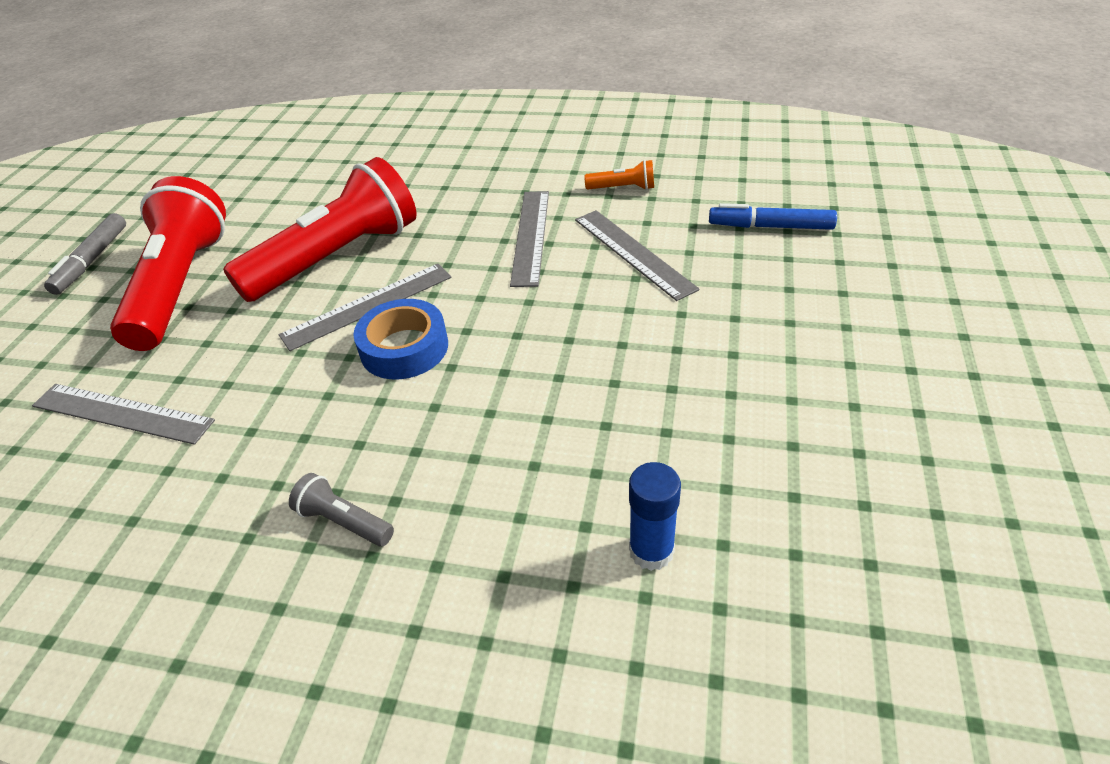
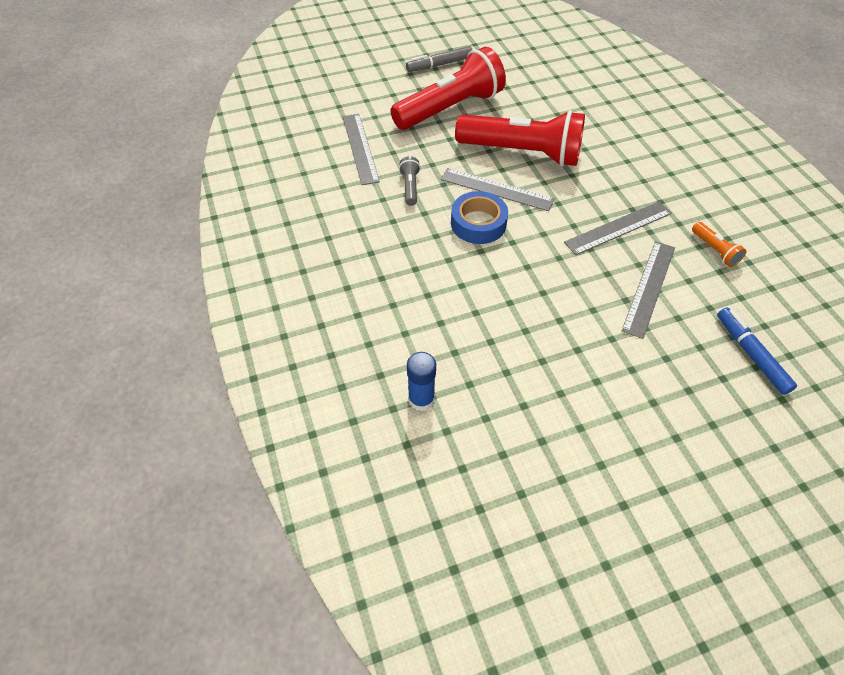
camera: 55 degrees right, 10 degrees up
(344, 521) = (358, 266): grey flashlight -> grey flashlight (410, 187)

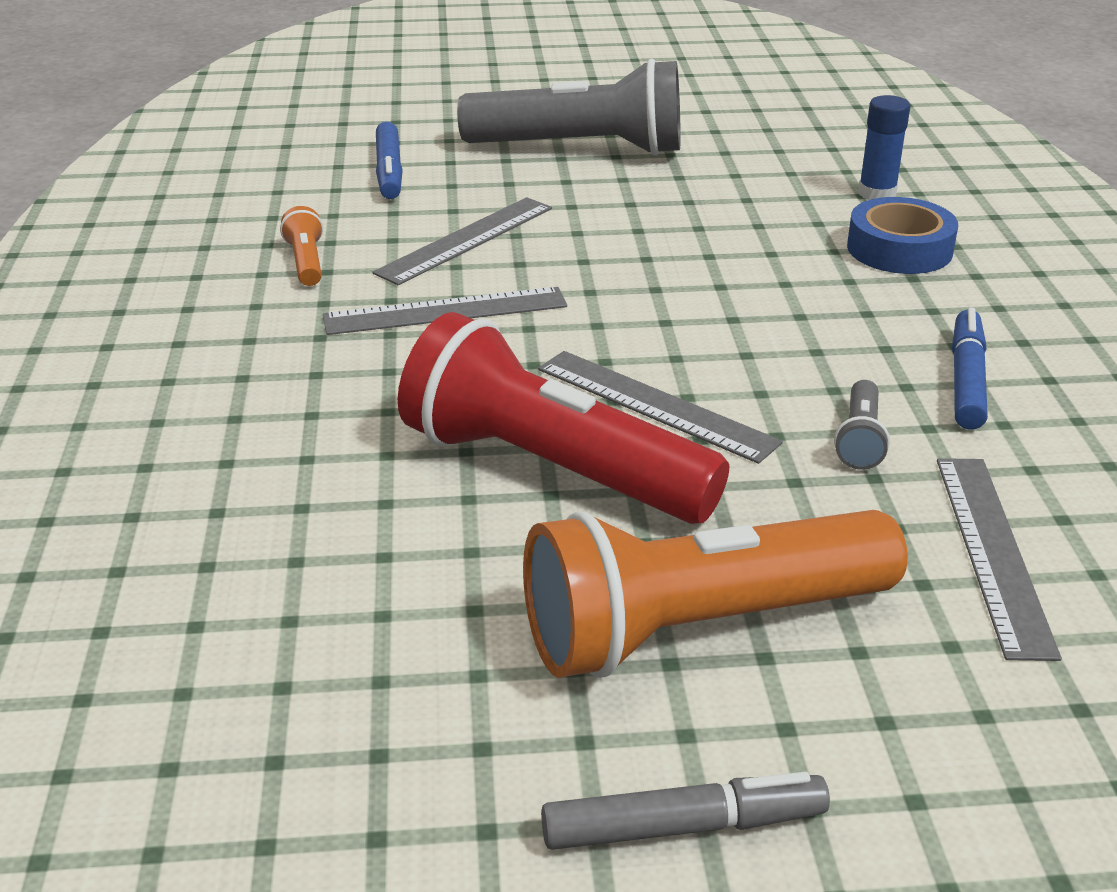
camera: 165 degrees left, 20 degrees down
(366, 229) = (966, 380): none -> blue marker
(450, 109) = (699, 626): red flashlight -> orange flashlight
(478, 223) = (721, 355): blue tape -> blue tape (899, 249)
(646, 419) = (581, 149): none -> grey flashlight

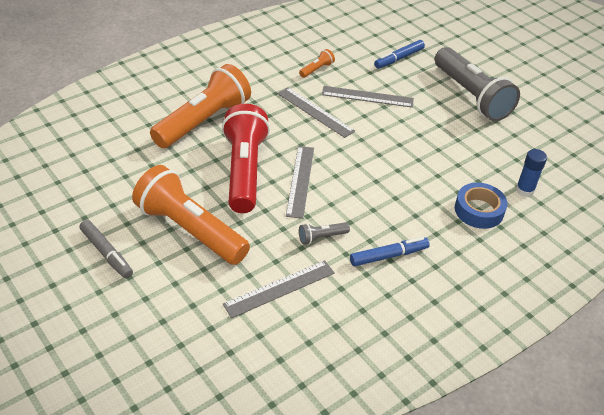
camera: 55 degrees right, 10 degrees up
(304, 469) = (203, 121): none -> orange flashlight

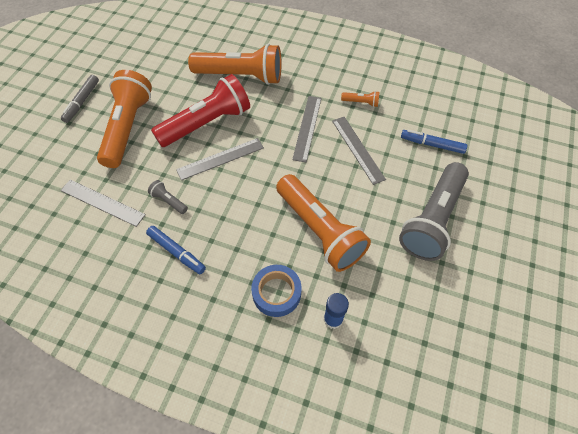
camera: 60 degrees right, 15 degrees up
(435, 158) = (319, 230): none -> orange flashlight

